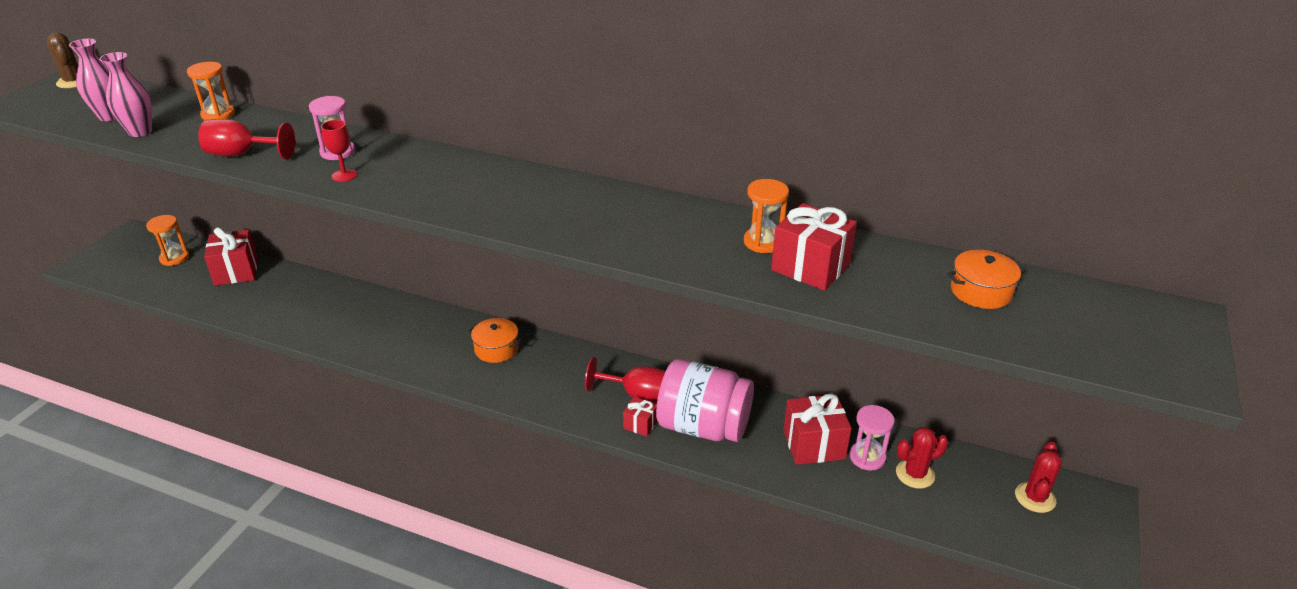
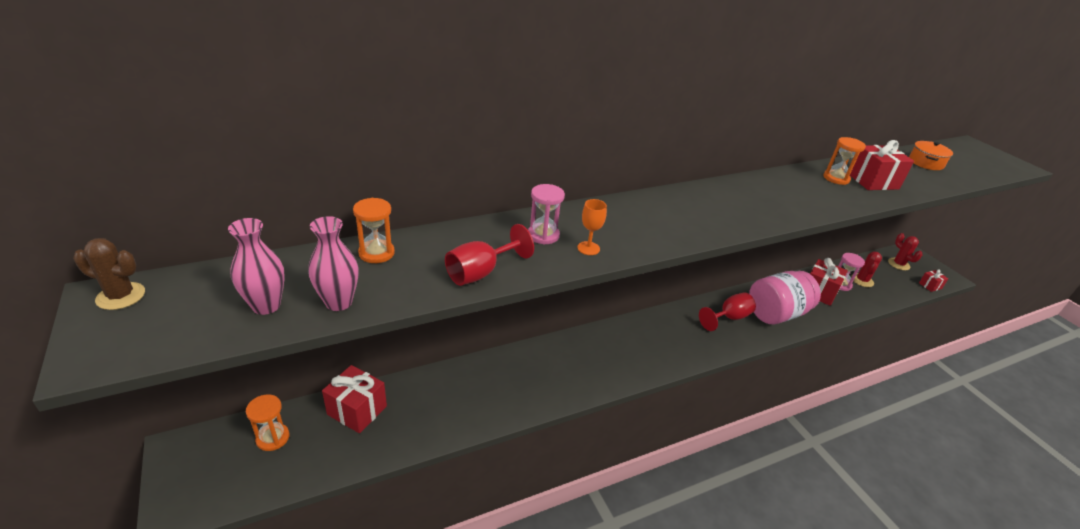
camera: 50 degrees left, 0 degrees up
(344, 175) = (588, 248): red goblet -> orange goblet
(496, 349) = (628, 340): orange pot -> none
(640, 424) = (755, 331): red gift -> red gift (930, 286)

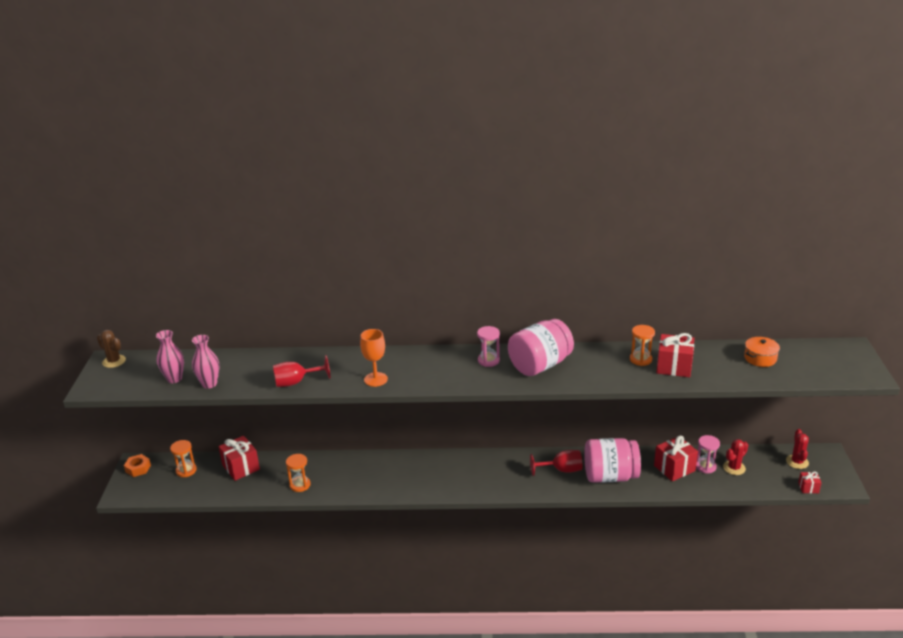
camera: 30 degrees right, 5 degrees down
(186, 457) = (138, 468): none -> orange nut
(376, 253) = (247, 360): orange hourglass -> orange hourglass (300, 485)
(543, 235) = (355, 366): pink hourglass -> pink hourglass (488, 360)
(588, 248) = (375, 379): orange goblet -> orange goblet, size x1.51
(753, 199) = (540, 365): none -> pink jar

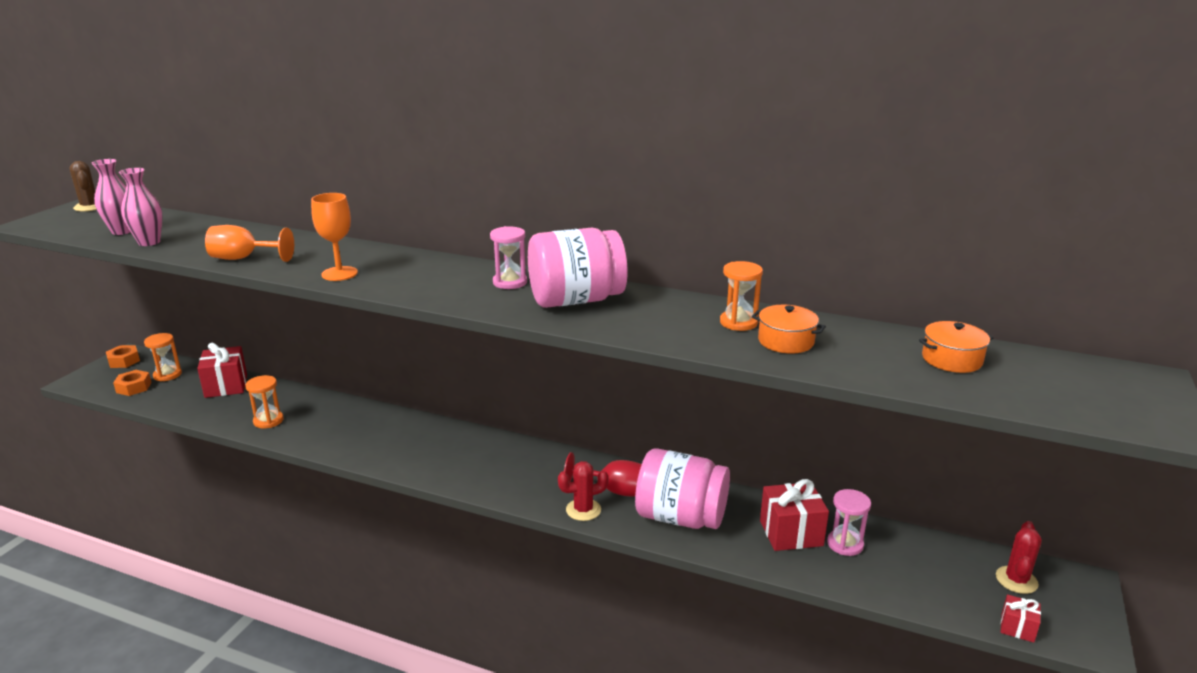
camera: 20 degrees right, 5 degrees down
(171, 487) = (134, 387): none -> orange nut
(296, 382) = (243, 258): red goblet -> orange goblet
(674, 367) = (786, 341): red gift -> orange pot
(734, 468) = (894, 559): red cactus -> red cactus (583, 510)

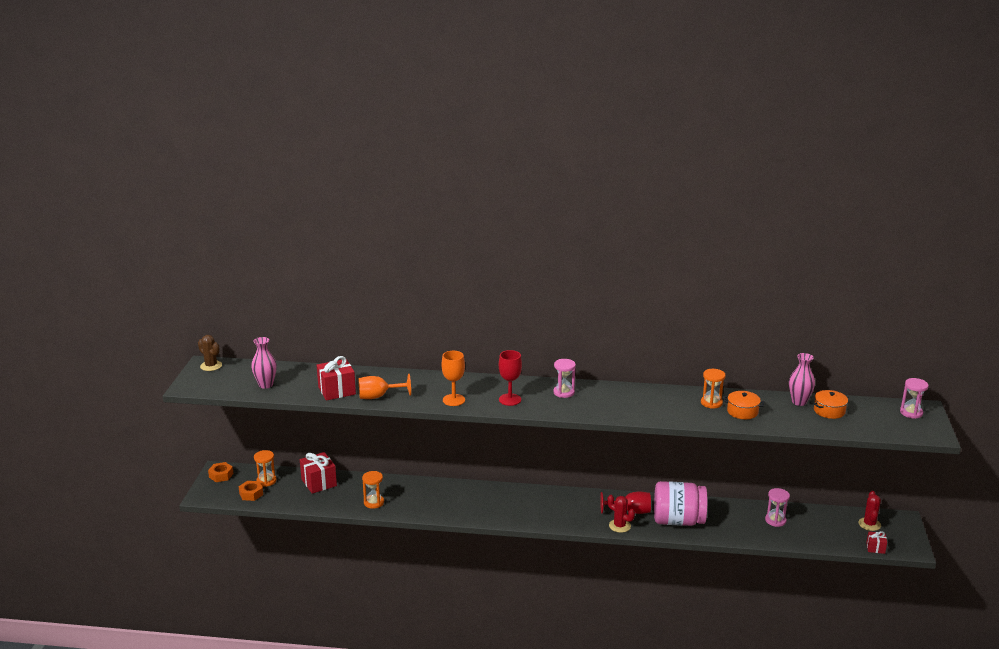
camera: 15 degrees left, 0 degrees up
(149, 242) = (298, 392): pink vase -> pink vase (799, 402)
(420, 282) = (510, 399): none -> red goblet
(576, 300) = (612, 400): pink jar -> none
(583, 510) = (619, 526): red cactus -> red cactus turned 75 degrees clockwise
(791, 533) = (744, 519): red gift -> red gift (337, 391)
(1121, 382) = (911, 413): none -> pink hourglass

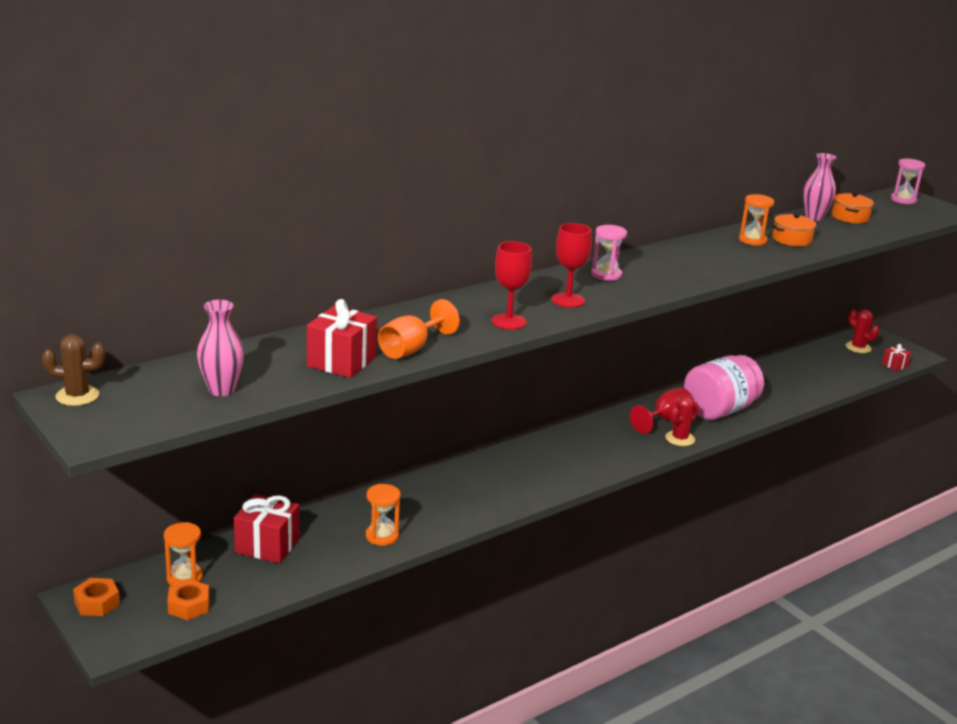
camera: 45 degrees left, 0 degrees up
(453, 400) = (508, 322): orange goblet -> red goblet
(619, 526) = (680, 438): red cactus -> red cactus turned 45 degrees counterclockwise
(775, 520) = (791, 374): pink hourglass -> none

